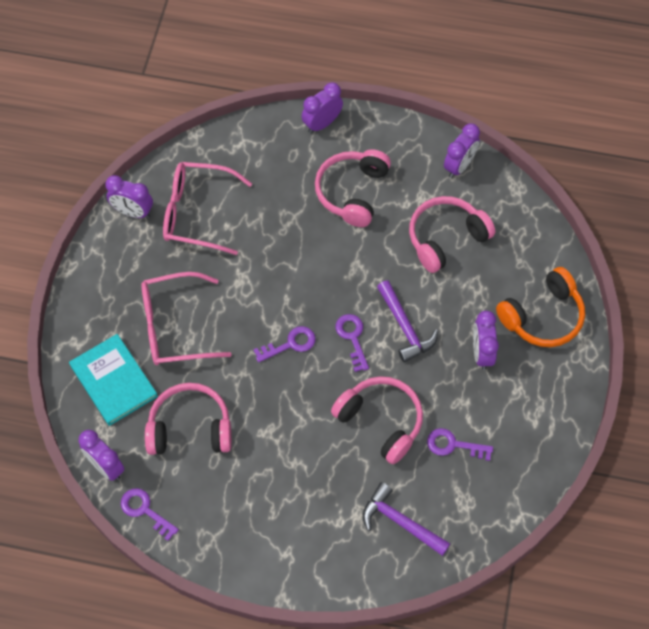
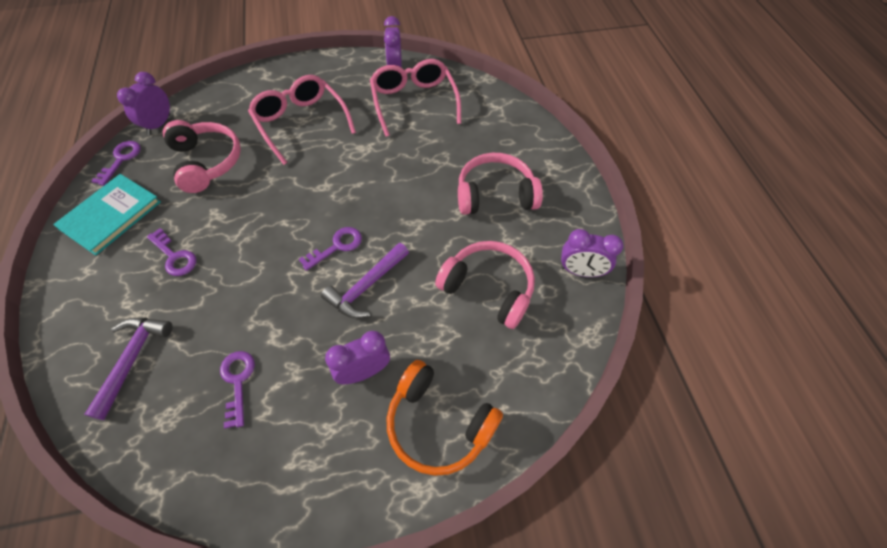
camera: 65 degrees right, 5 degrees down
(113, 381) = (238, 104): turquoise book -> turquoise book (111, 215)
(290, 344) = (312, 202): purple key -> purple key (174, 256)
(322, 123) = (552, 150): purple clock -> none
(381, 421) = (249, 301): pink headphones -> none

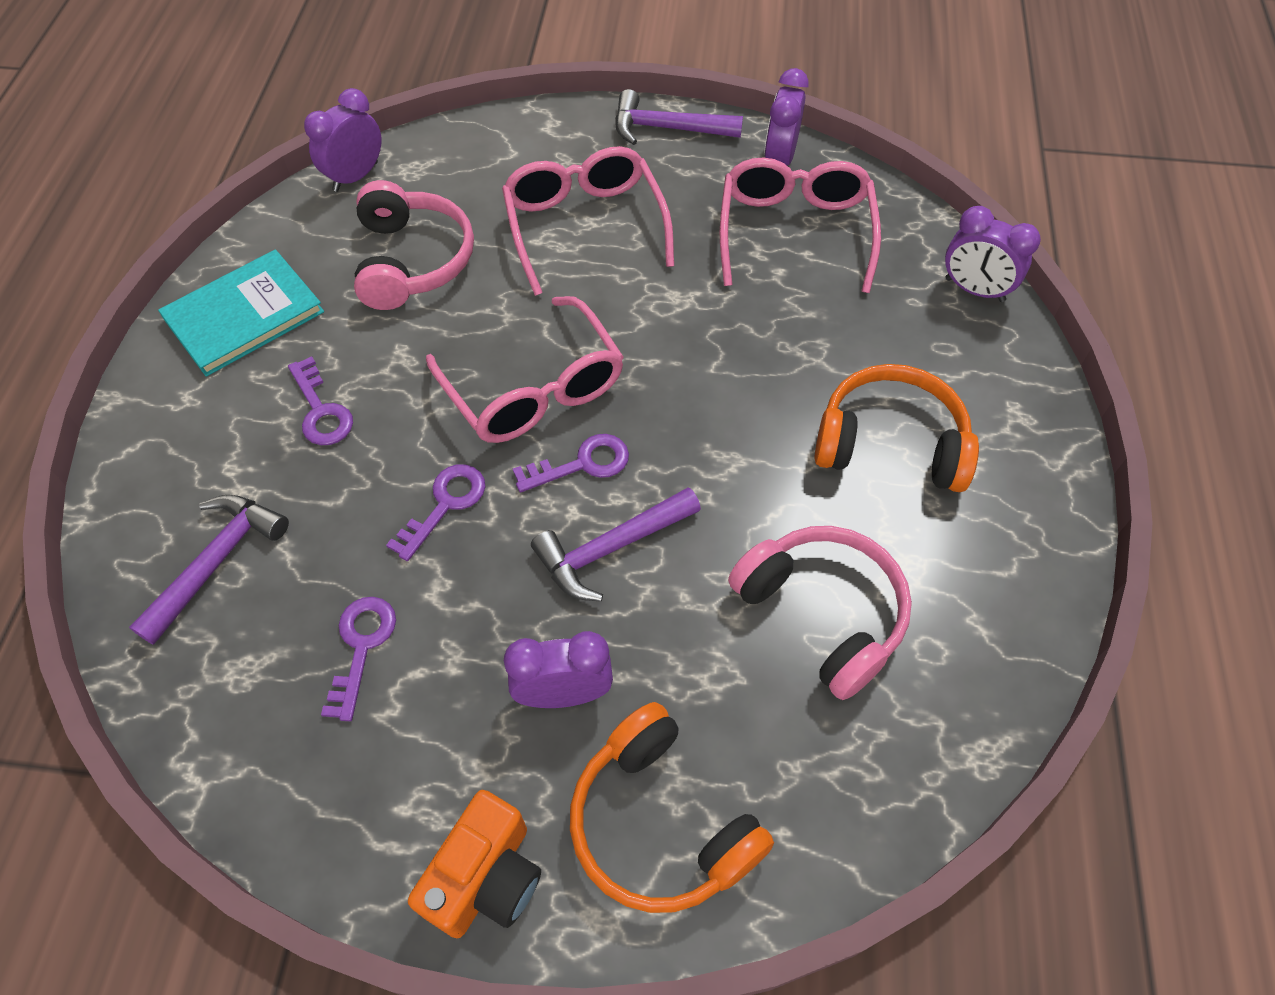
camera: 20 degrees right, 0 degrees up
(121, 159) = (282, 224): purple key -> purple key (445, 504)
(298, 214) = (534, 389): none -> pink glasses
(331, 64) = (667, 128): none -> purple hammer
(350, 487) = (486, 877): none -> orange camera
(495, 194) = (890, 443): pink headphones -> orange headphones
(580, 271) = (1006, 632): purple clock -> purple clock (974, 290)

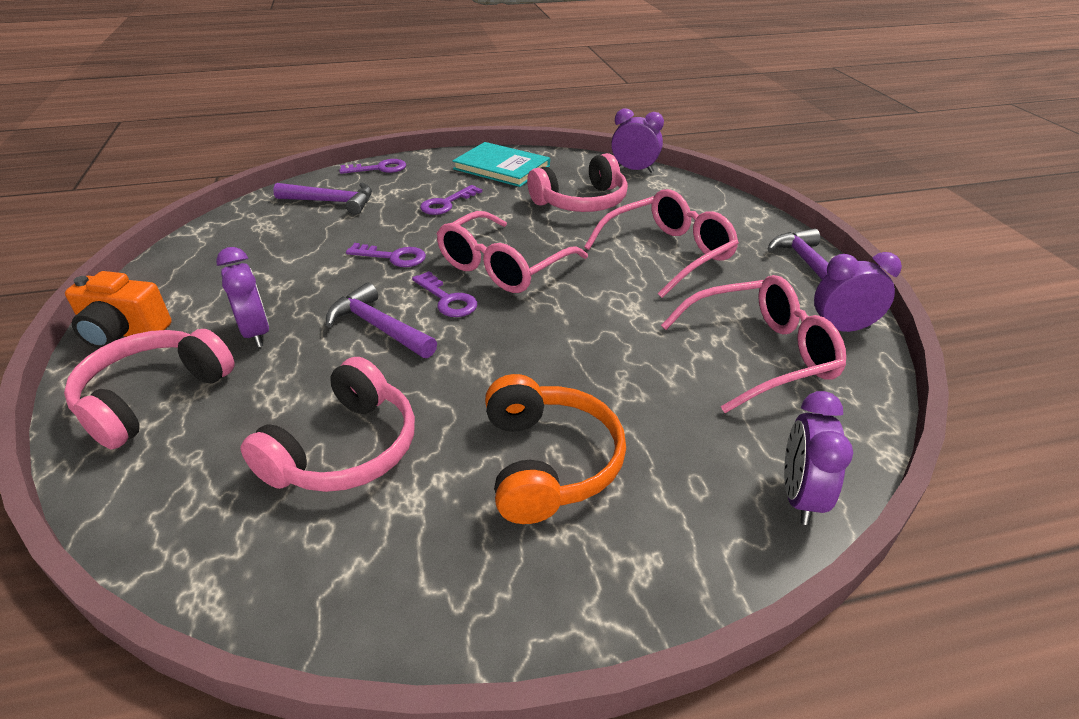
camera: 70 degrees right, 20 degrees down
(361, 646) = (283, 255): purple key -> purple key (379, 168)
(660, 823) = (153, 397): orange headphones -> pink headphones

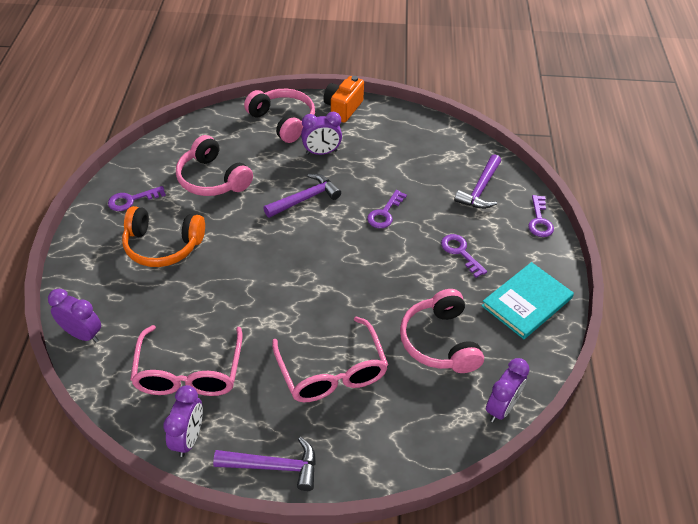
camera: 105 degrees right, 10 degrees up
(448, 299) = (321, 232): purple key -> purple key (131, 200)
(503, 267) = (350, 266): pink glasses -> none

